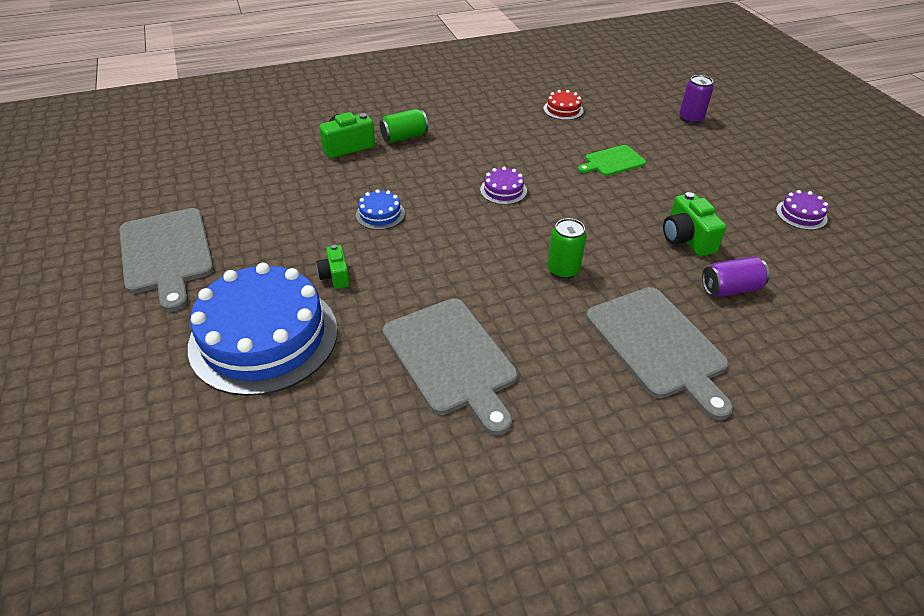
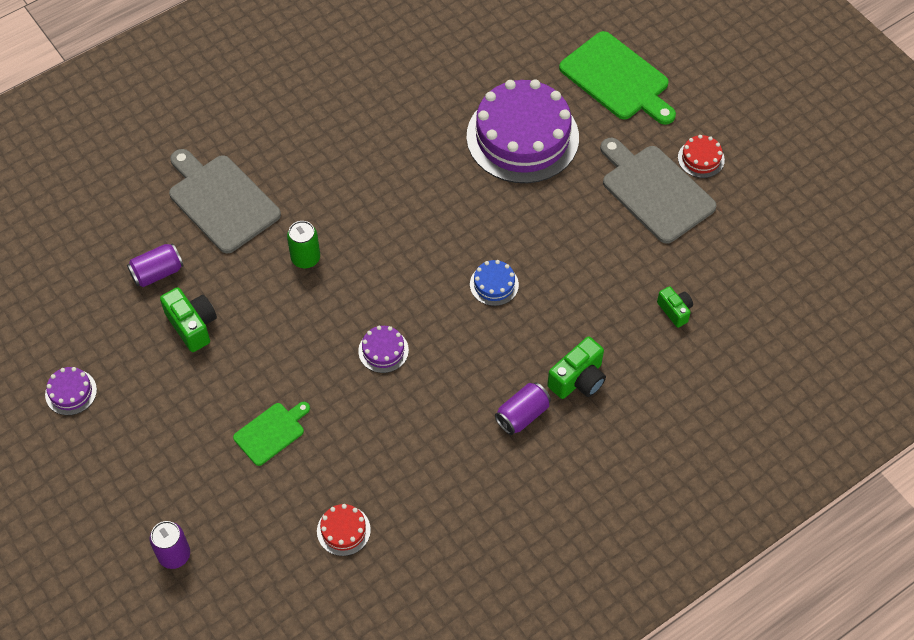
camera: 165 degrees right, 15 degrees up
(90, 272) = (701, 158): none -> red cake
(92, 381) = (617, 79): none -> green cutting board
(264, 337) = (522, 137): blue cake -> purple cake
(335, 276) = (499, 203): green camera -> green camera (675, 311)
(404, 137) = (522, 415): green can -> purple can
(452, 359) = (376, 152): grey cutting board -> none

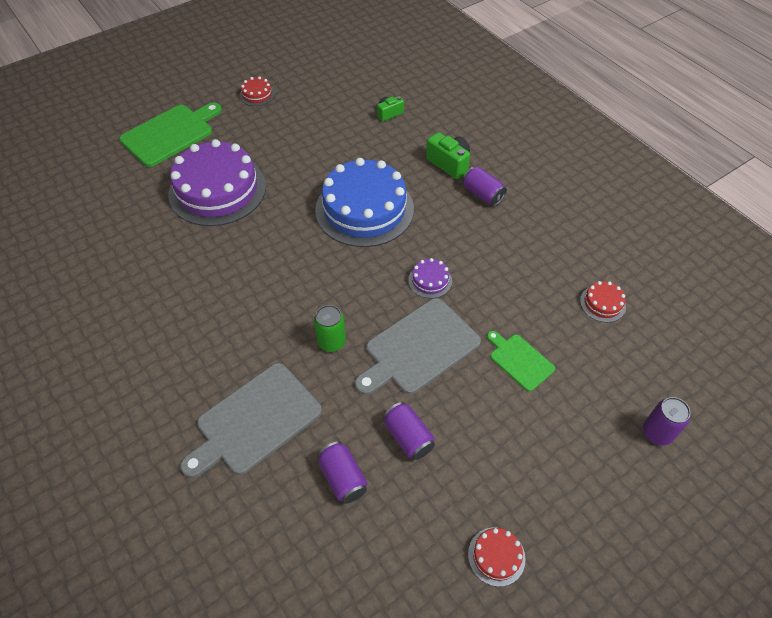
camera: 90 degrees left, 5 degrees down
(71, 392) = (496, 556): purple cake -> red cake
(192, 325) = (408, 437): green camera -> purple can
(494, 284) = (364, 209): blue cake -> blue cake, size x2.44
(654, 191) = (283, 118): grey cutting board -> grey cutting board (418, 348)

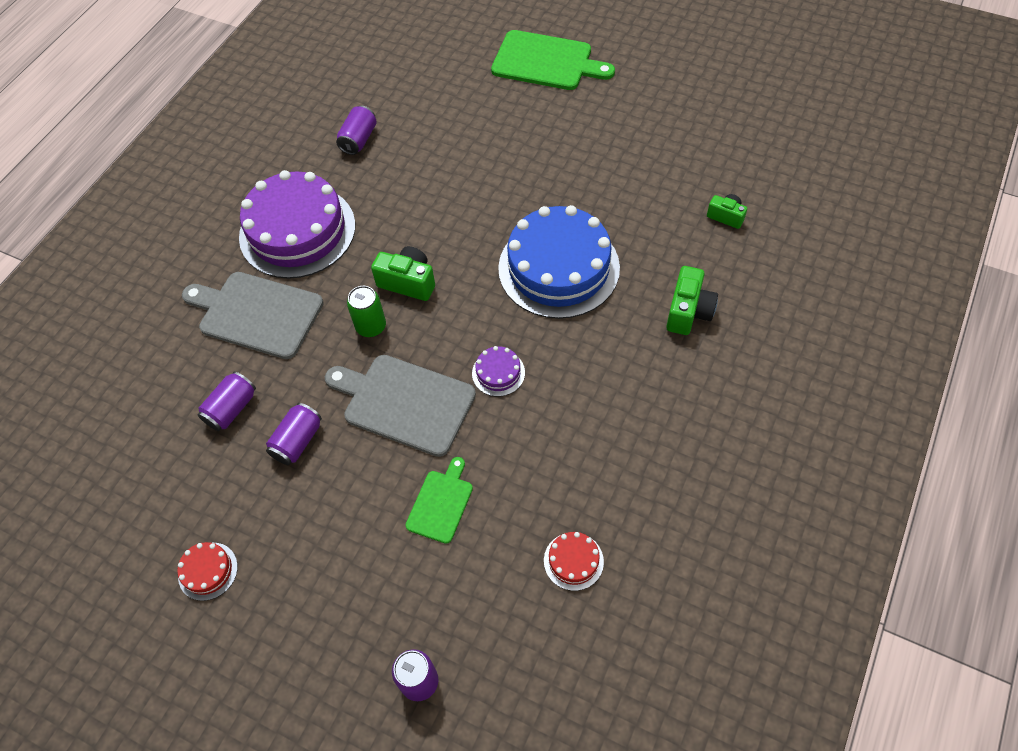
camera: 65 degrees right, 5 degrees up
(217, 190) = (499, 139): purple cake -> purple cake (297, 231)
(257, 95) = (657, 91): red cake -> none
(307, 300) = (408, 282): none -> green camera
(482, 194) = (662, 366): purple can -> purple can (359, 139)

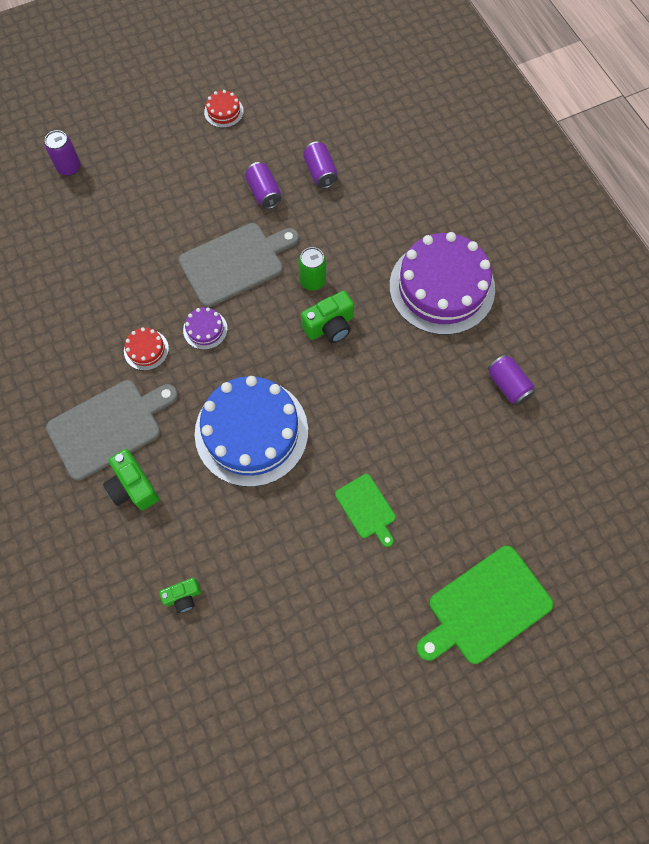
camera: 125 degrees right, 10 degrees up
(256, 314) = (385, 223): grey cutting board -> grey cutting board (109, 427)
(441, 503) = (151, 239): green cutting board -> green cutting board (367, 508)
(573, 561) = (51, 279): red cake -> red cake (146, 350)

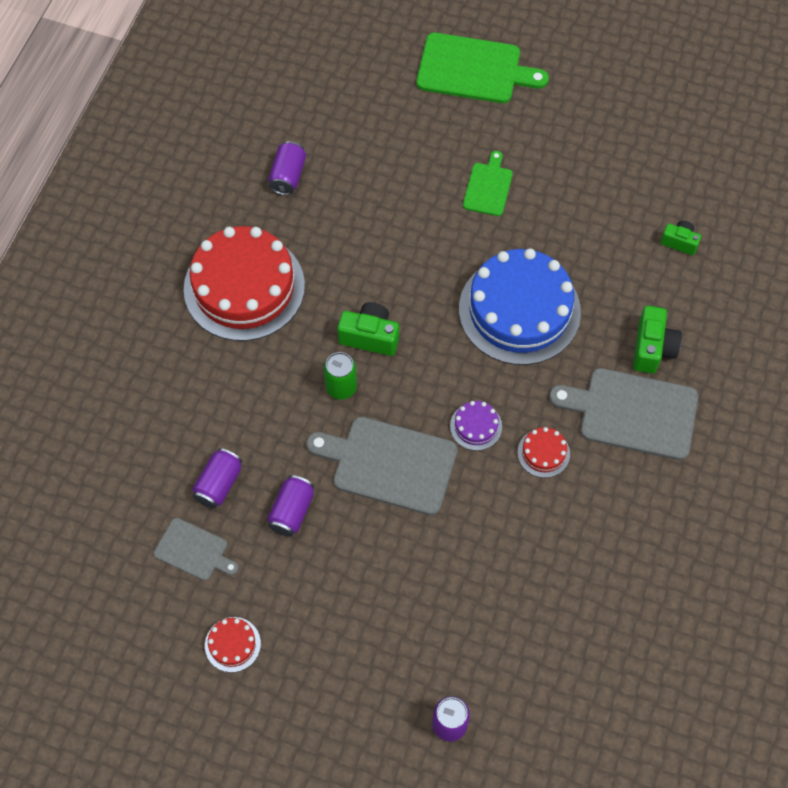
camera: 135 degrees left, 5 degrees down
(294, 133) = (194, 551): none -> grey cutting board
(442, 287) = (244, 287): purple cake -> red cake

